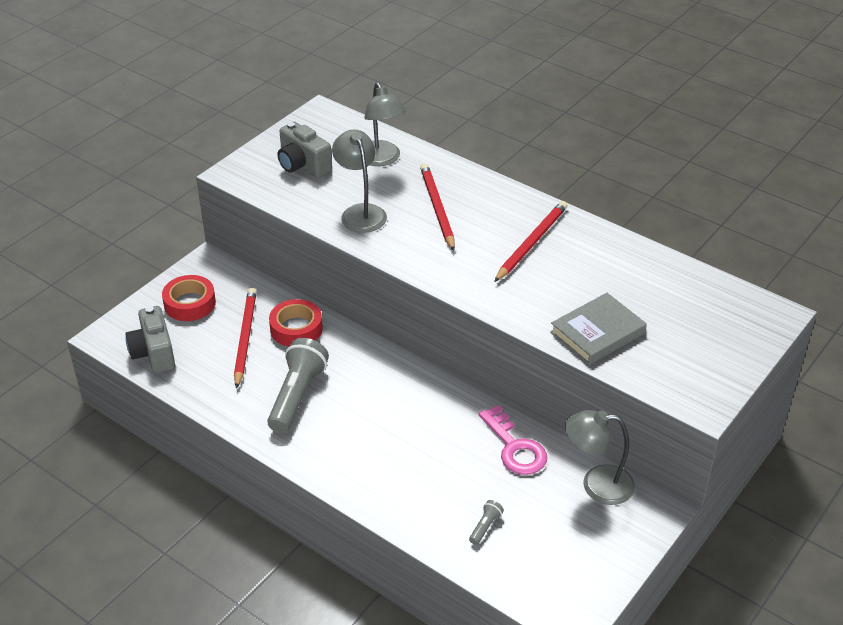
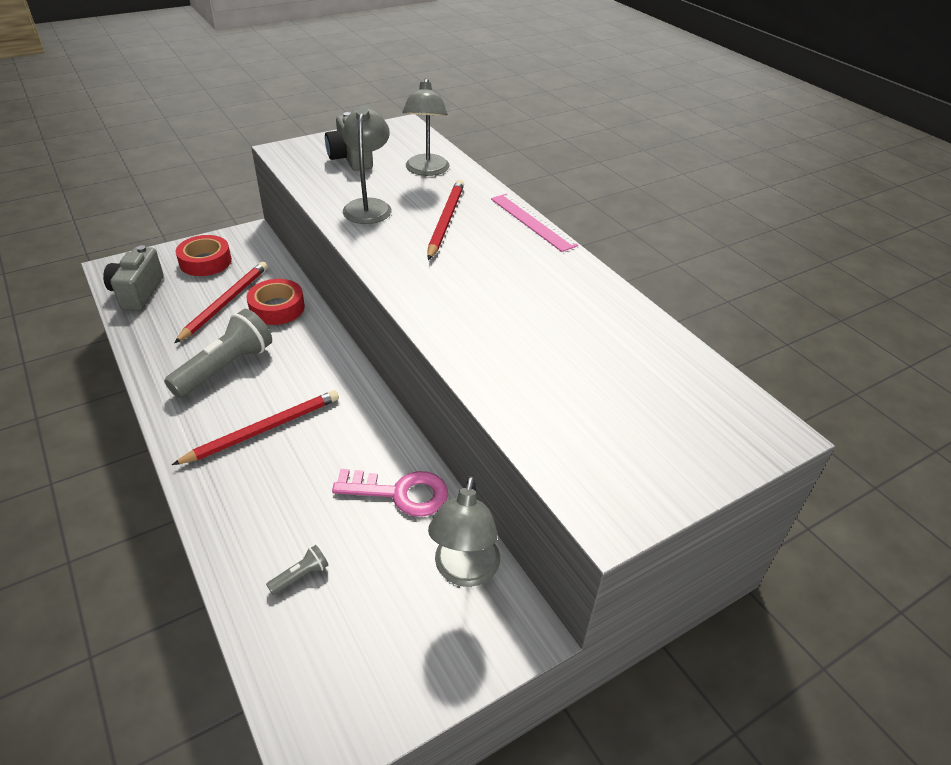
camera: 20 degrees right, 0 degrees up
(508, 188) = (532, 221): none -> pink ruler
(514, 447) = (400, 493): pink key -> pink key turned 75 degrees counterclockwise
(531, 243) = (519, 275): red pencil -> red pencil (263, 429)
(596, 484) = (464, 571): grey lamp -> grey lamp turned 105 degrees counterclockwise
(597, 333) = (528, 386): grey book -> none

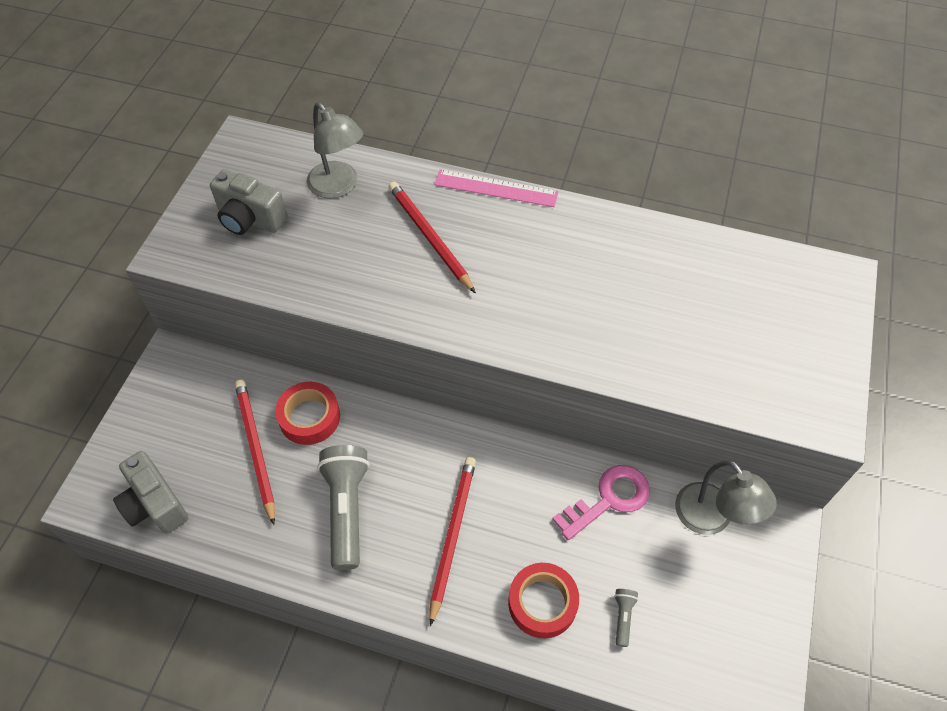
camera: 40 degrees left, 15 degrees up
(205, 261) = (172, 420): red tape -> red tape (542, 603)
(368, 206) = (345, 267): grey lamp -> none

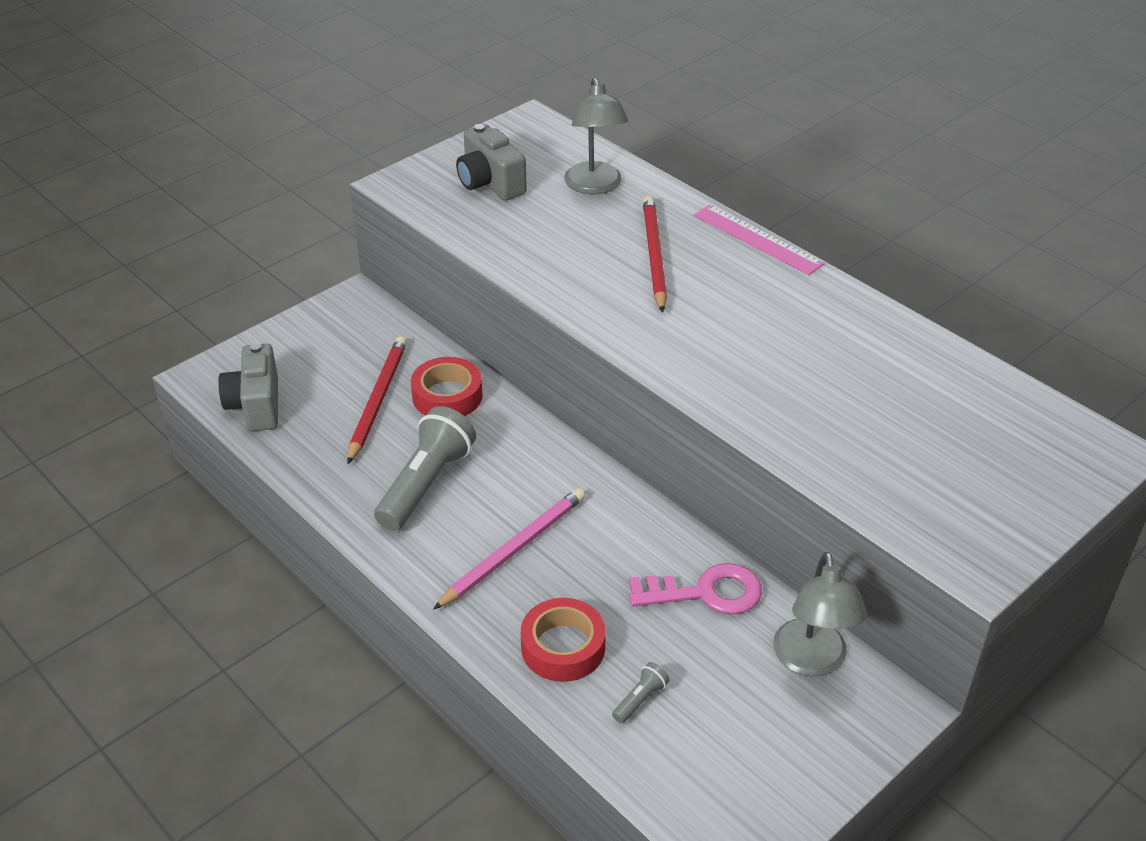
camera: 30 degrees right, 15 degrees down
(452, 535) = (513, 550): red pencil -> pink pencil

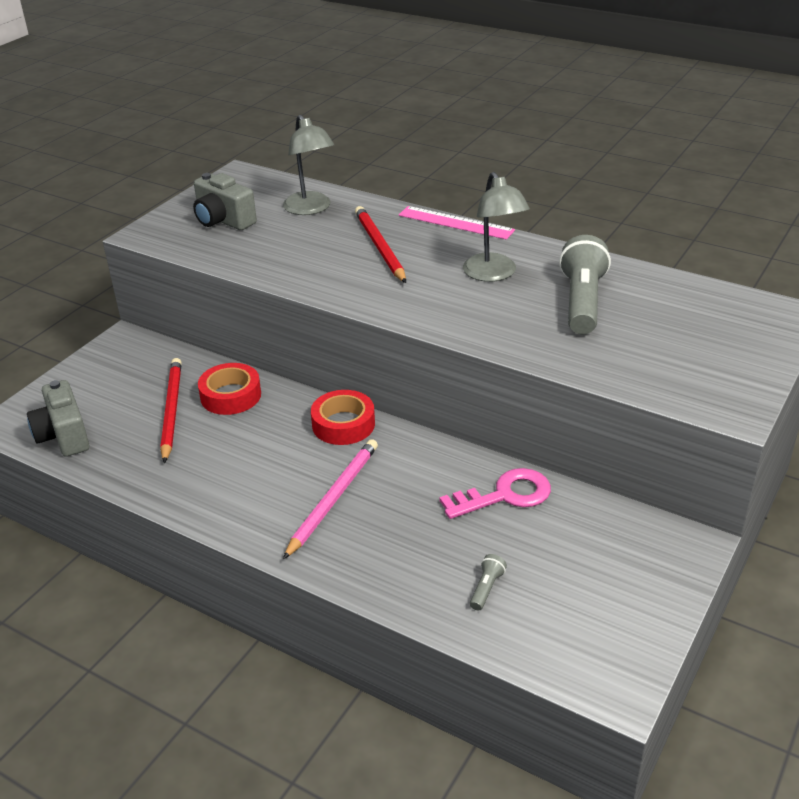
camera: 15 degrees left, 5 degrees down
(426, 484) = (238, 465): grey flashlight -> grey flashlight (582, 302)
(563, 647) = (405, 563): red tape -> red tape (343, 424)
(812, 661) = (611, 526): grey lamp -> grey lamp (493, 274)

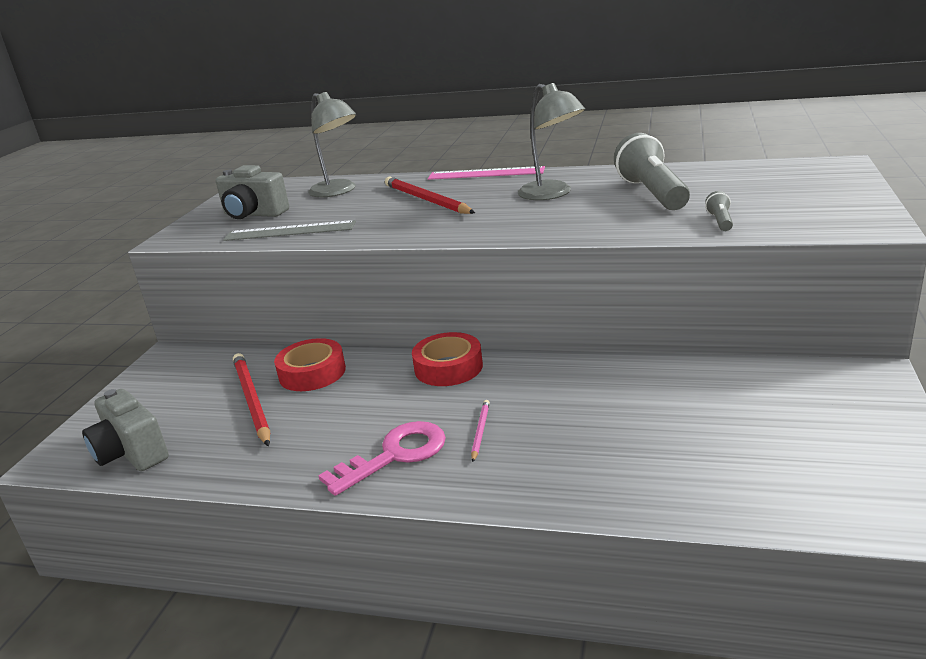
camera: 15 degrees left, 10 degrees down
(243, 255) = (290, 231): none -> grey ruler
(333, 499) = (480, 431): pink pencil -> pink pencil, size x0.48
(486, 588) = (707, 467): grey flashlight -> grey flashlight (720, 221)
(505, 495) = (657, 383): pink key -> pink key (395, 455)

